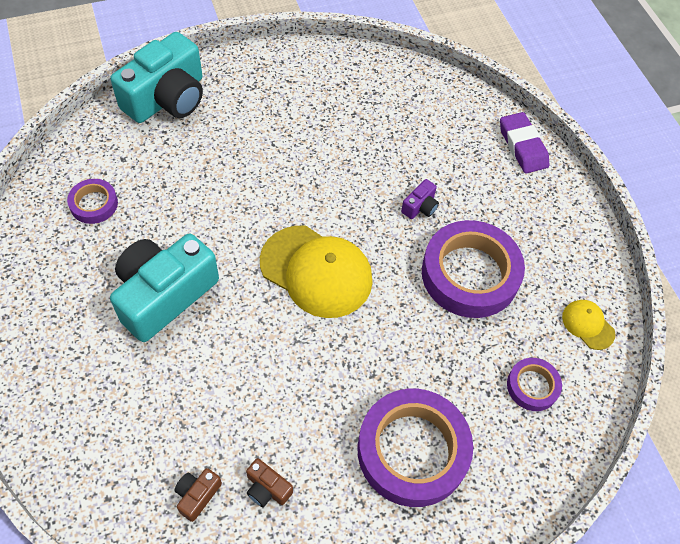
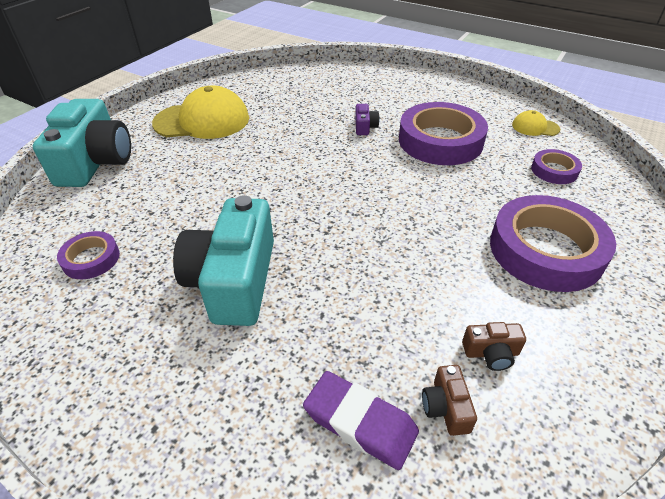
camera: 35 degrees left, 15 degrees down
(316, 271) = (341, 194): yellow cap -> yellow cap (202, 121)
(522, 146) = (385, 75): purple eraser -> purple eraser (360, 423)

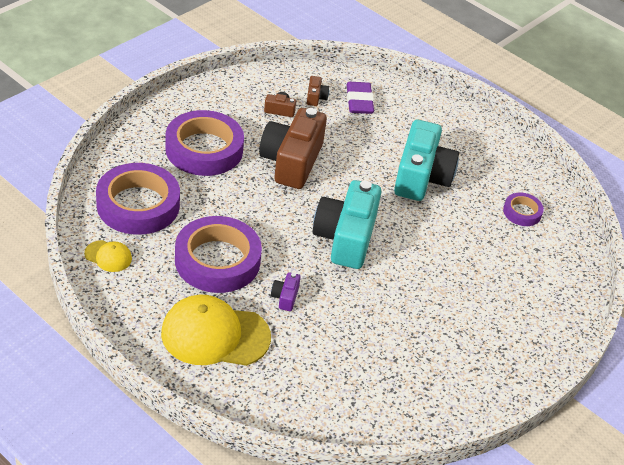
camera: 175 degrees left, 0 degrees up
(95, 162) = (556, 309): turquoise camera -> turquoise camera (345, 238)
(202, 121) = (461, 348): yellow cap -> yellow cap (215, 335)
(360, 423) = (359, 101): purple eraser -> purple eraser turned 45 degrees clockwise
(424, 260) = (291, 161): none -> brown camera
(554, 170) = (138, 205): purple tape -> purple tape, size x2.04

